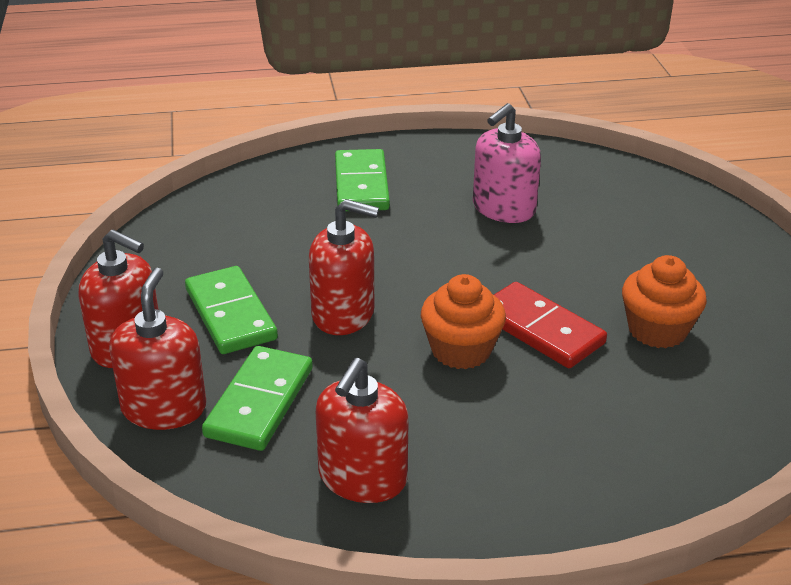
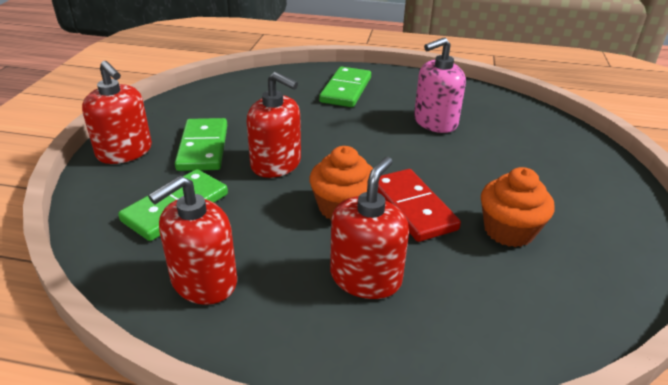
camera: 20 degrees right, 0 degrees up
(164, 408) = (113, 195): red soap dispenser -> red soap dispenser (365, 277)

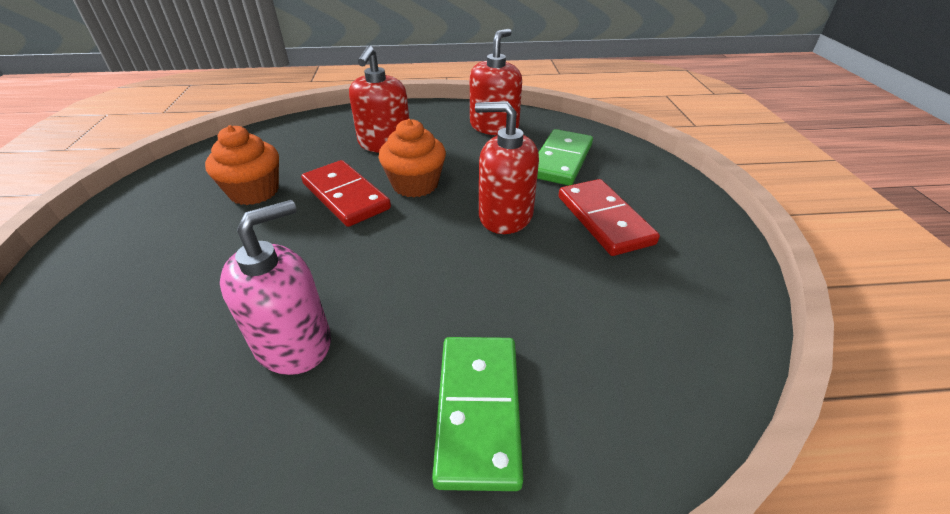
camera: 165 degrees right, 5 degrees up
(125, 152) = (677, 198): red soap dispenser -> none
(203, 147) = (604, 220): green domino -> red domino

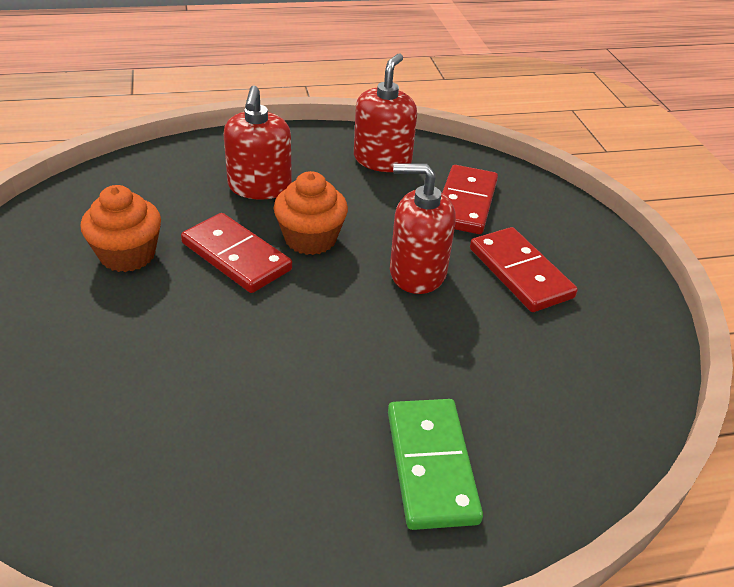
camera: 10 degrees left, 0 degrees up
(293, 342) = (238, 417): pink soap dispenser -> none
(561, 160) = (465, 203): green domino -> red domino

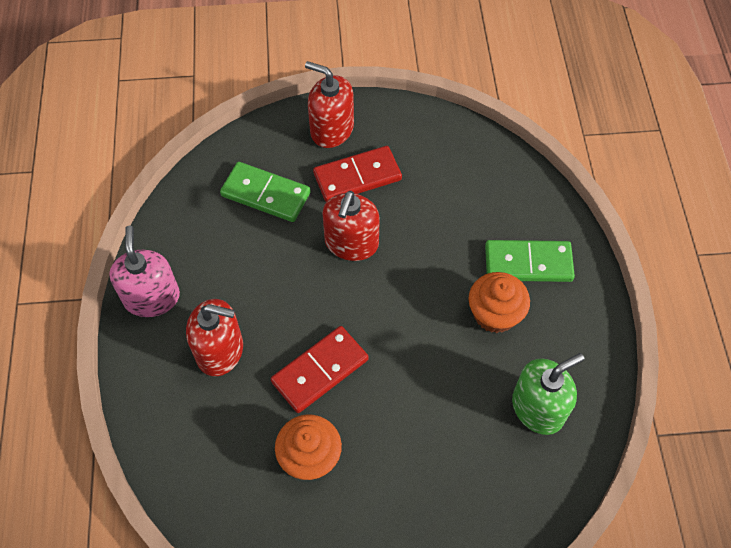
camera: 80 degrees left, 20 degrees up
(171, 479) = (538, 408): none -> green soap dispenser
(310, 239) = (302, 314): orange cupcake -> orange cupcake (495, 314)
(317, 143) = (152, 297): none -> pink soap dispenser
(382, 160) = (190, 246): red soap dispenser -> red soap dispenser (331, 129)
(465, 203) = (265, 194): red domino -> green domino

